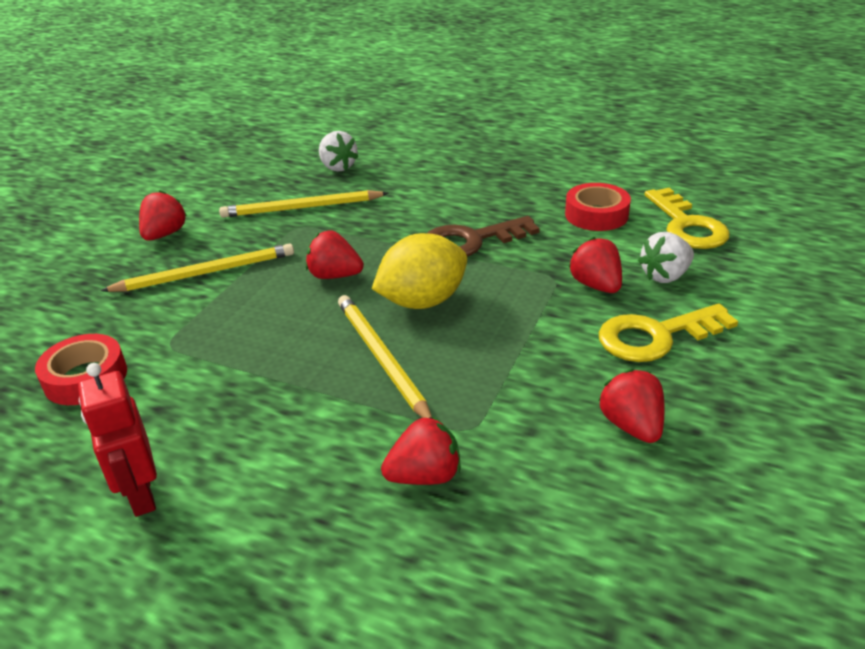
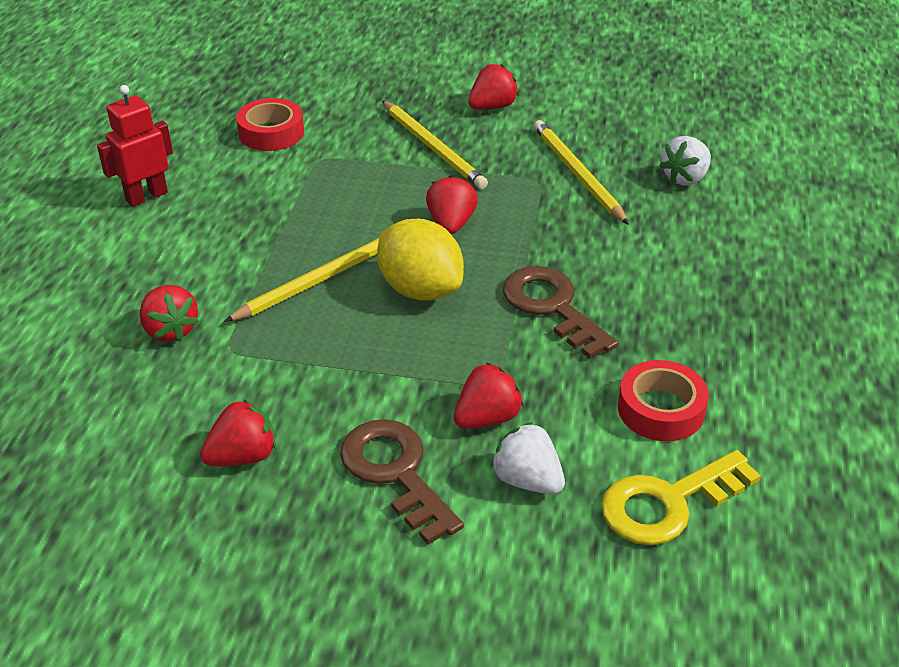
camera: 75 degrees right, 5 degrees up
(165, 234) = (492, 107): red strawberry -> red strawberry turned 45 degrees counterclockwise
(656, 336) = (395, 473): yellow key -> brown key

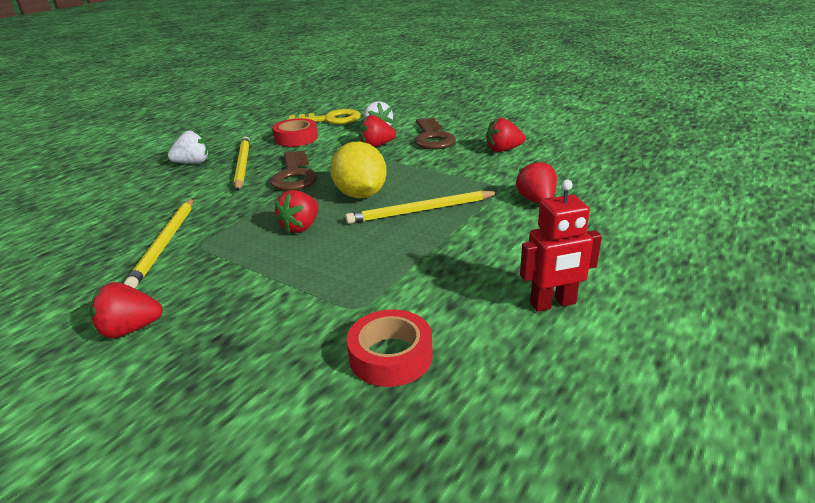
camera: 155 degrees left, 10 degrees down
(433, 148) = (243, 294): yellow pencil -> yellow pencil (242, 165)
(685, 178) = (101, 225): white strawberry -> white strawberry (193, 163)

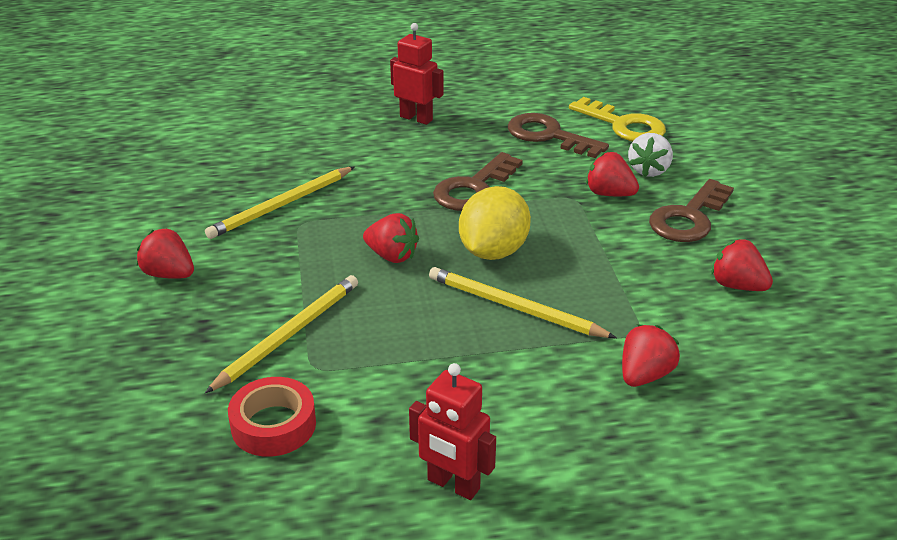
camera: 45 degrees right, 5 degrees up
(193, 163) = (416, 118): white strawberry -> red robot
(242, 165) = (450, 147): yellow pencil -> yellow pencil (288, 335)
(296, 138) = (548, 136): red tape -> brown key
(301, 227) = (392, 256): red strawberry -> red strawberry turned 135 degrees counterclockwise

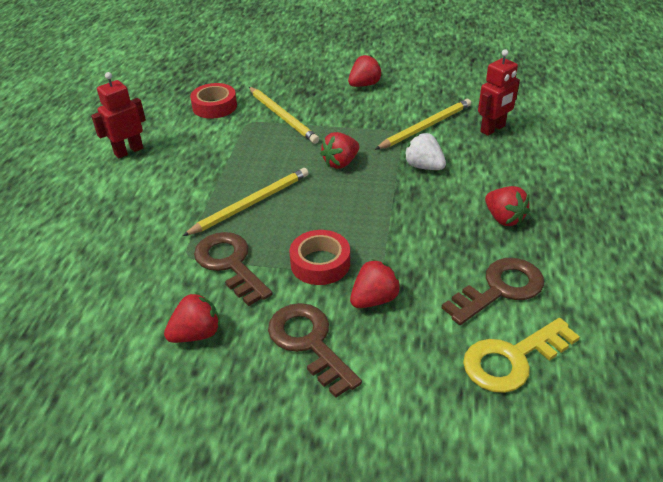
camera: 110 degrees right, 5 degrees up
(281, 205) = (425, 127): yellow pencil -> yellow pencil turned 75 degrees clockwise
(416, 118) = (553, 209): red robot -> red robot (493, 129)
(474, 188) = (415, 218): brown key -> brown key (230, 264)
(493, 251) = (321, 209): yellow lemon -> none
(583, 233) = (320, 263): none -> red tape
(644, 375) = (144, 243): red strawberry -> red strawberry (504, 218)
(649, 170) = (406, 345): white strawberry -> white strawberry (424, 166)

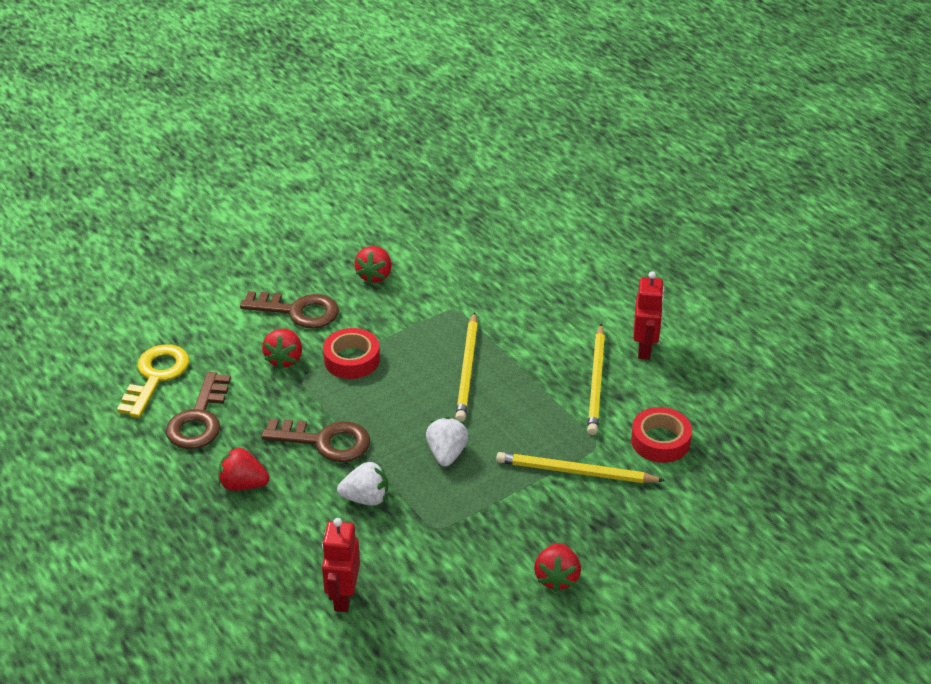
camera: 135 degrees right, 0 degrees up
(230, 264) = (415, 321): brown key -> brown key (325, 441)
(340, 163) = (447, 454): red strawberry -> white strawberry
(425, 127) = (417, 553): yellow pencil -> yellow pencil (596, 382)

